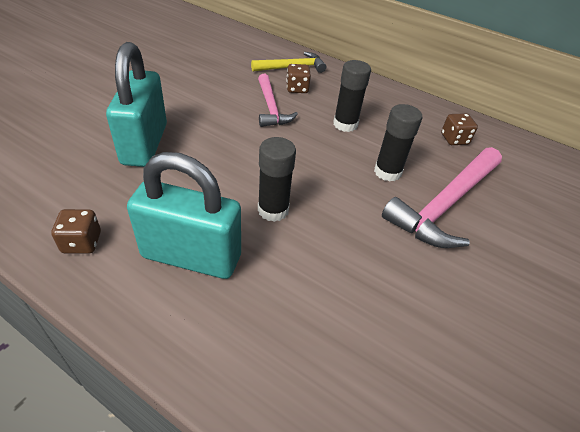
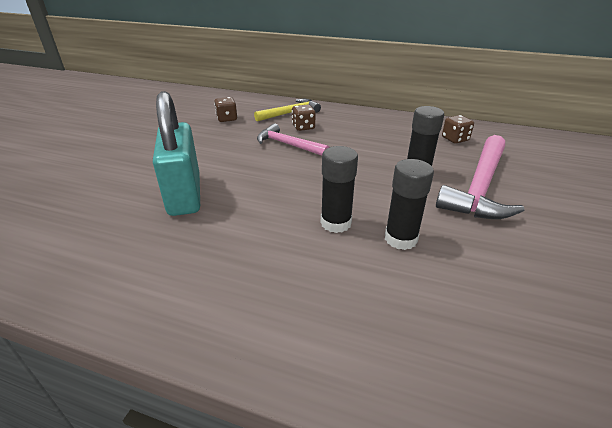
camera: 10 degrees left, 10 degrees down
(82, 242) = (158, 294): brown dice -> brown dice (227, 119)
(191, 256) = (279, 280): turquoise padlock -> none
(271, 108) = (288, 145): pink hammer -> pink hammer turned 150 degrees clockwise
(345, 124) = (360, 145): black glue stick -> black glue stick (400, 239)

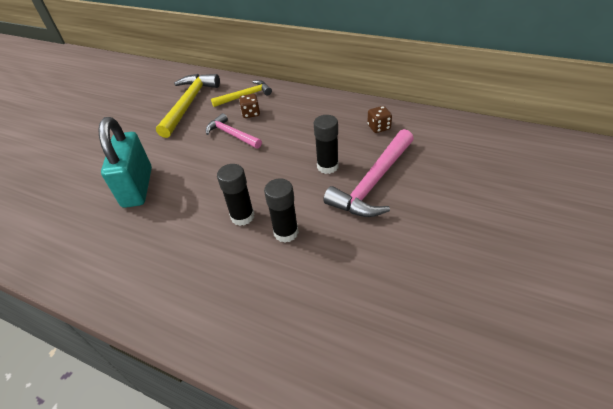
camera: 10 degrees right, 10 degrees up
(227, 119) = (189, 104): brown dice -> yellow hammer

